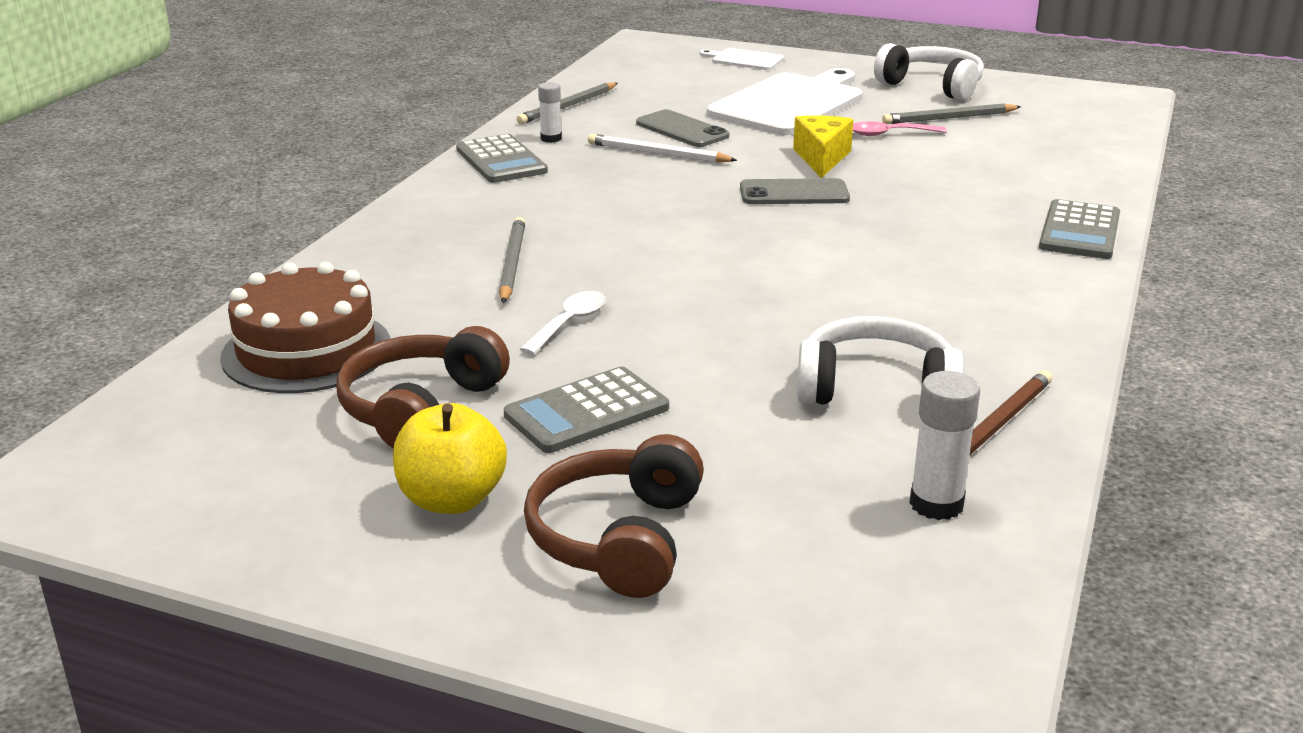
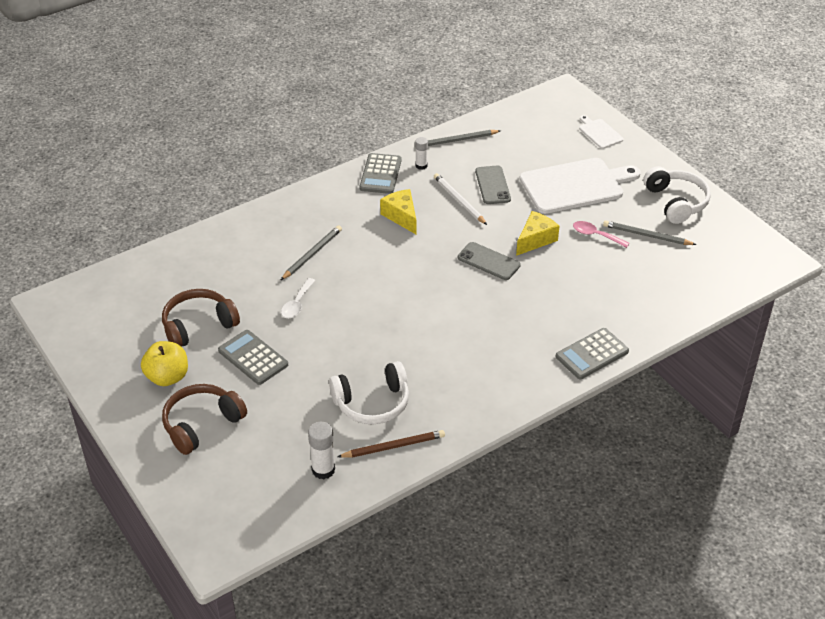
camera: 35 degrees right, 15 degrees up
(307, 350) = (188, 272): brown cake -> none
(569, 323) = (297, 304): white spoon -> white spoon turned 135 degrees clockwise
(586, 412) = (253, 358): grey calculator -> grey calculator turned 45 degrees clockwise
(597, 189) = (401, 216): none -> yellow cheese
(876, 389) = (372, 403): white headphones -> white headphones turned 120 degrees clockwise

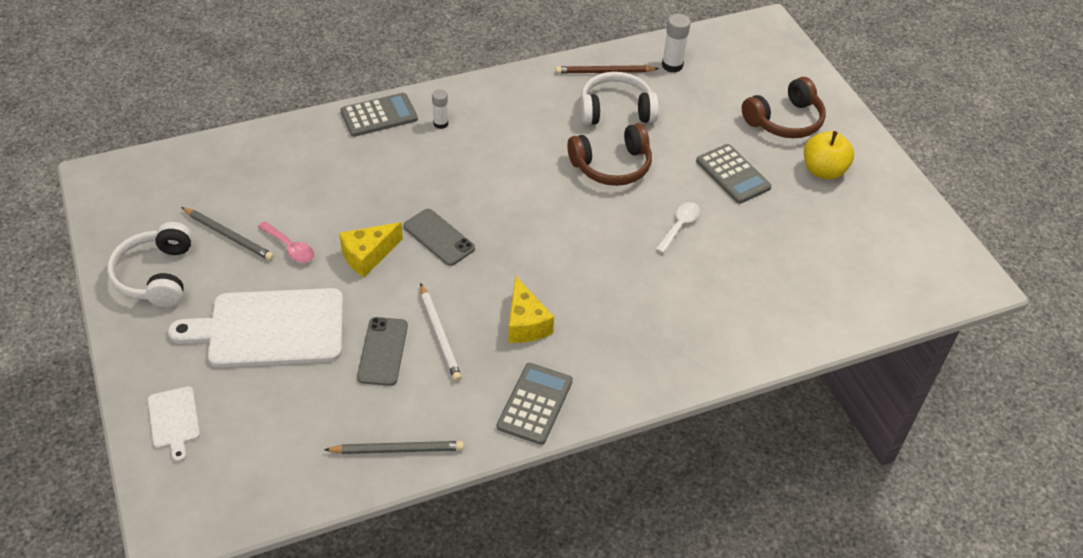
camera: 170 degrees left, 5 degrees up
(198, 326) = (794, 220): brown headphones -> brown headphones (612, 166)
(312, 254) = (653, 288): grey pencil -> none
(421, 165) = (470, 408): white glue stick -> white glue stick (440, 123)

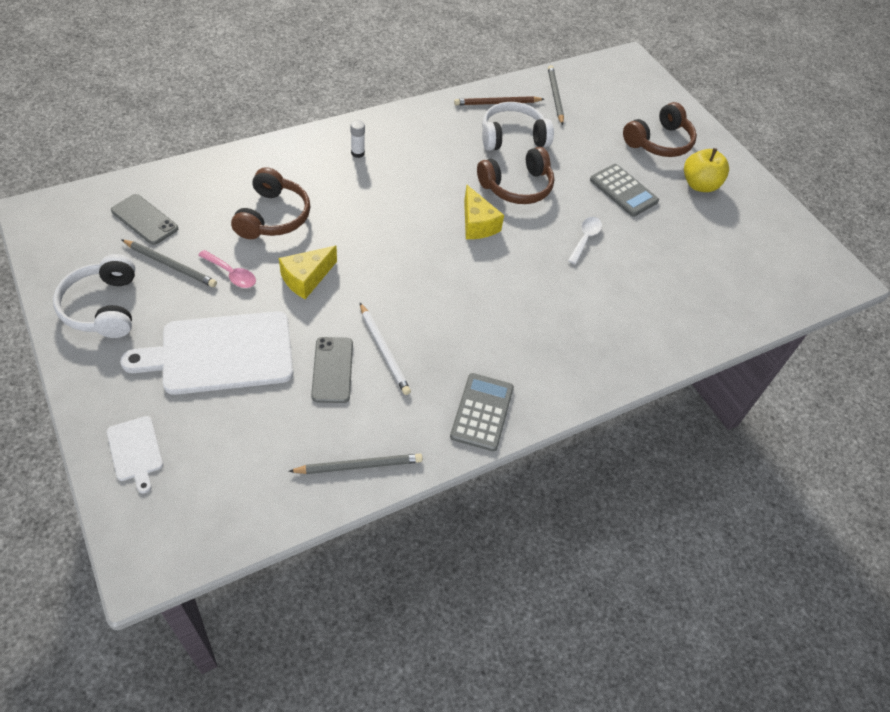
camera: 10 degrees left, 5 degrees up
(340, 189) = (273, 216): none -> brown headphones
(379, 115) = (300, 147): grey calculator -> none
(439, 237) = (370, 258): grey phone -> grey phone (144, 220)
(525, 323) = (462, 335): yellow cheese -> yellow cheese (477, 224)
(672, 65) = (555, 96): white glue stick -> grey pencil

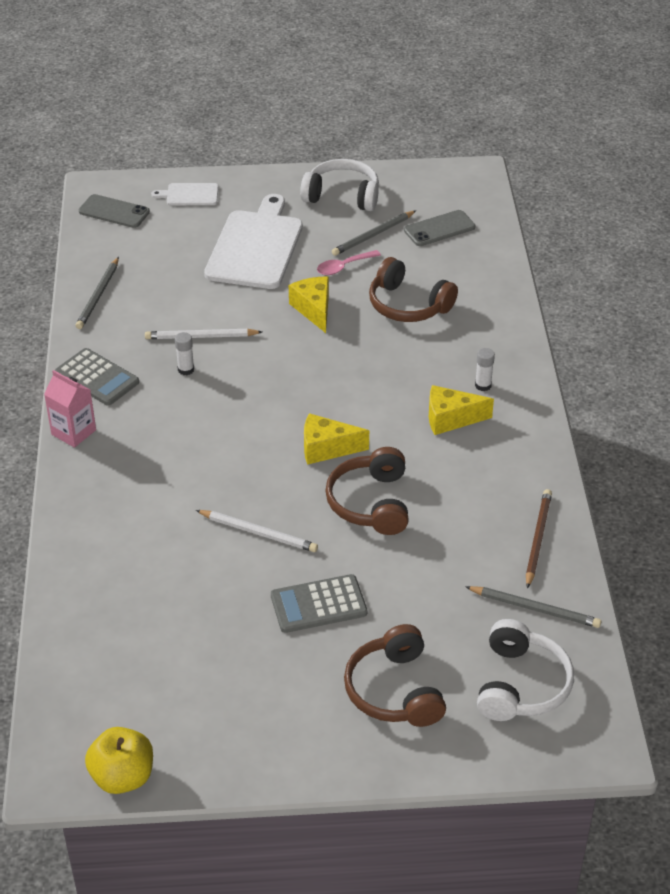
camera: 120 degrees right, 10 degrees down
(332, 370) = (200, 302): grey phone -> grey phone (114, 212)
(405, 163) = (450, 419): none -> yellow cheese
(435, 346) = (186, 370): none -> white glue stick
(512, 137) = (463, 530): white headphones -> white headphones (520, 684)
(560, 400) = (73, 432): none -> pink carton
(585, 239) = (258, 533): white spoon -> white pencil
(699, 185) = (292, 696): yellow apple -> yellow apple (123, 777)

